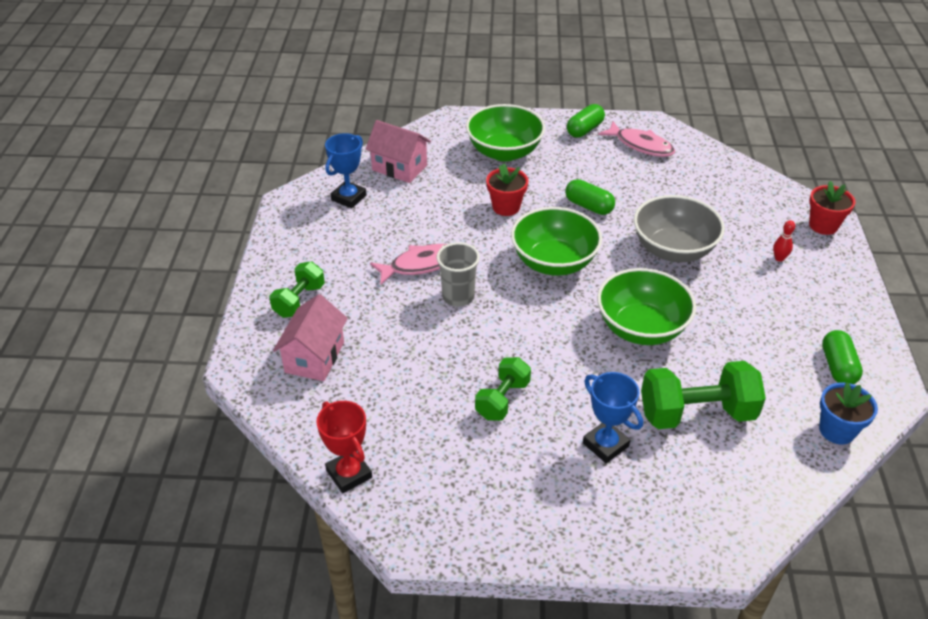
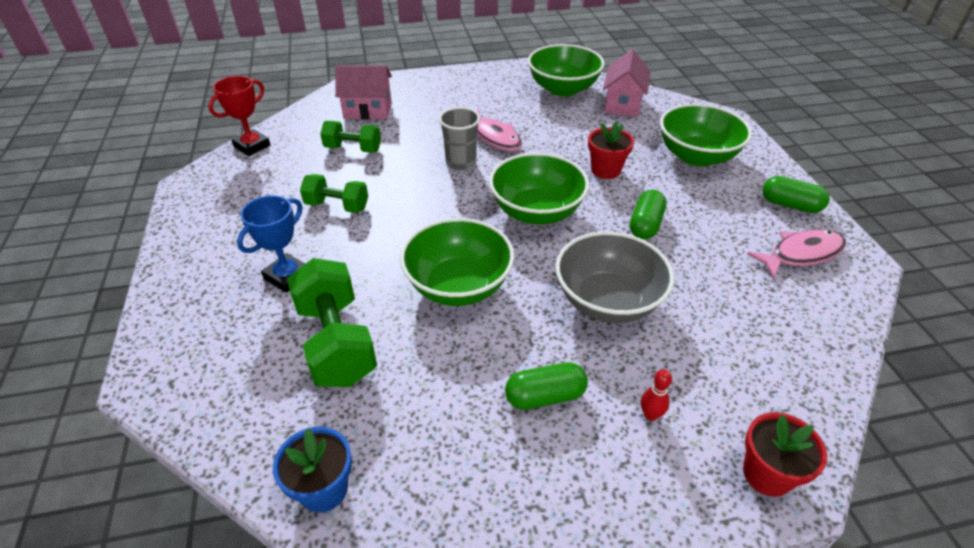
camera: 75 degrees right, 0 degrees up
(299, 300) = (427, 92): green dumbbell -> green dumbbell (353, 149)
(349, 198) = (563, 89): blue trophy -> green bowl
(640, 145) = (801, 254): pink fish -> pink fish turned 135 degrees counterclockwise
(838, 367) = (444, 492): green capsule -> green capsule (545, 396)

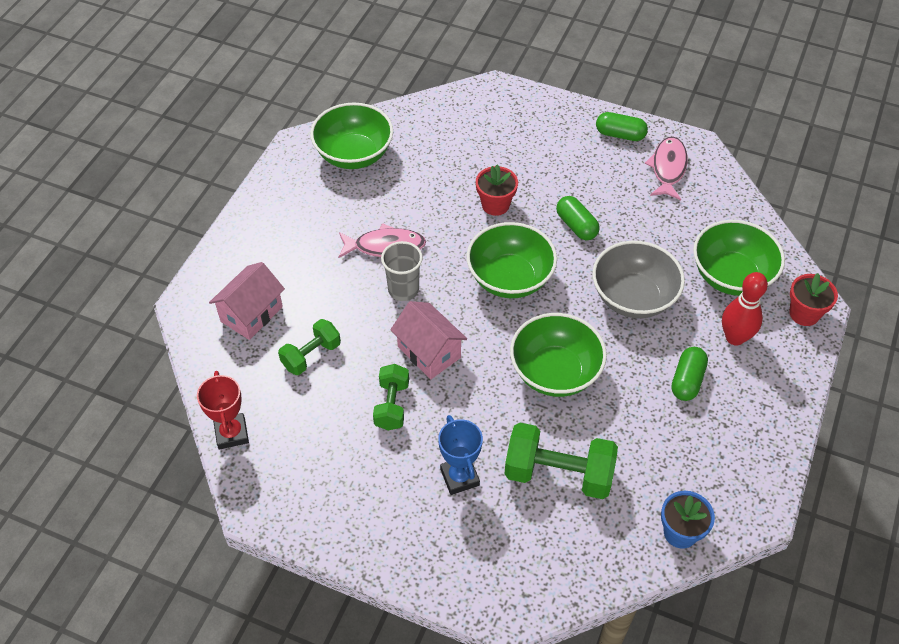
camera: 55 degrees left, 10 degrees up
(337, 206) = (392, 405): green dumbbell -> green dumbbell turned 45 degrees counterclockwise
(623, 104) = (416, 133): pink house -> pink house (429, 352)
(650, 415) = (735, 337): red bowling pin -> red bowling pin, size x2.03
(696, 156) = (525, 141): green bowl -> green bowl (731, 276)
(790, 205) = (620, 134): green capsule -> green capsule turned 45 degrees clockwise

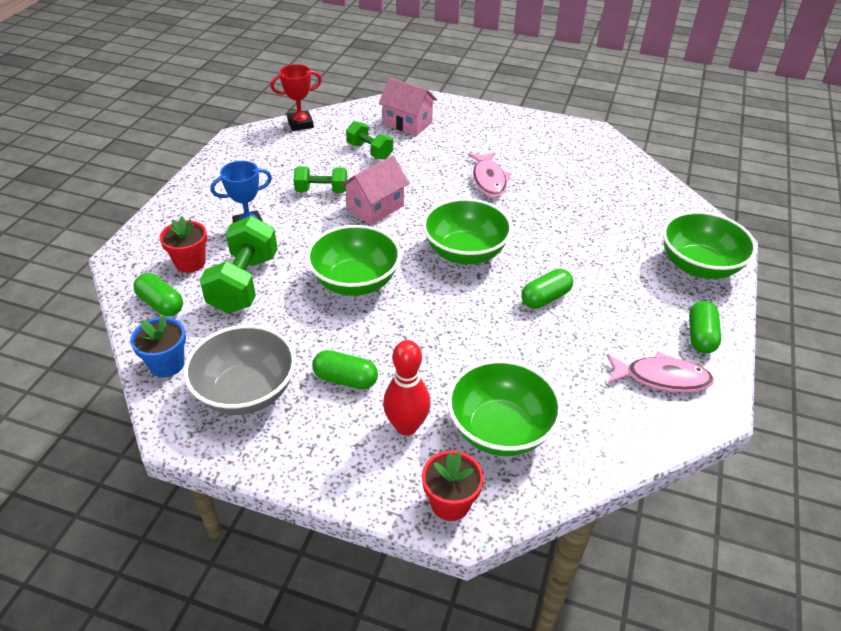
camera: 85 degrees right, 10 degrees down
(354, 154) = (592, 159): green bowl -> green bowl (699, 266)
(403, 289) = (442, 191): grey cup -> none
(495, 205) = (557, 242): red flower pot -> red flower pot (190, 263)
(593, 552) = (161, 304): none -> green capsule
(633, 297) = (454, 340): grey bowl -> grey bowl (246, 392)

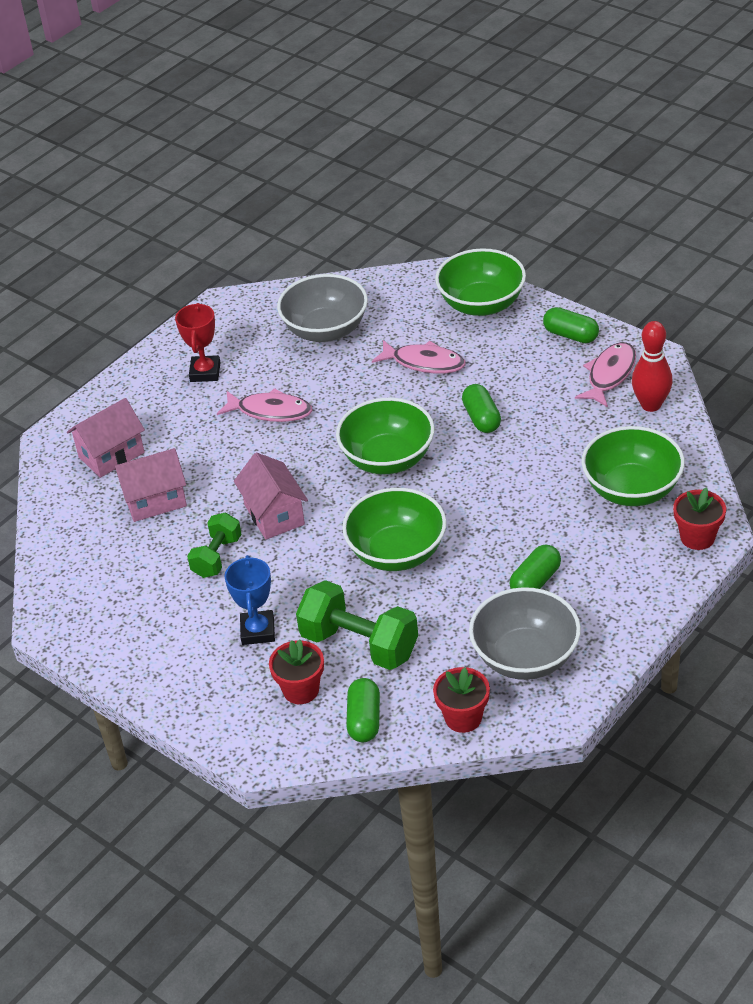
camera: 65 degrees left, 0 degrees up
(161, 304) = (364, 720): green capsule -> green capsule turned 60 degrees counterclockwise
(167, 364) = (463, 718): blue flower pot -> red flower pot
(300, 124) = (51, 557): red trophy -> red trophy (205, 372)
(369, 151) = (155, 500): green dumbbell -> pink house
(406, 426) = (607, 549): red bowling pin -> red bowling pin (651, 405)
(596, 248) = (424, 363): none -> pink fish
(600, 186) = (325, 330): none -> grey bowl

